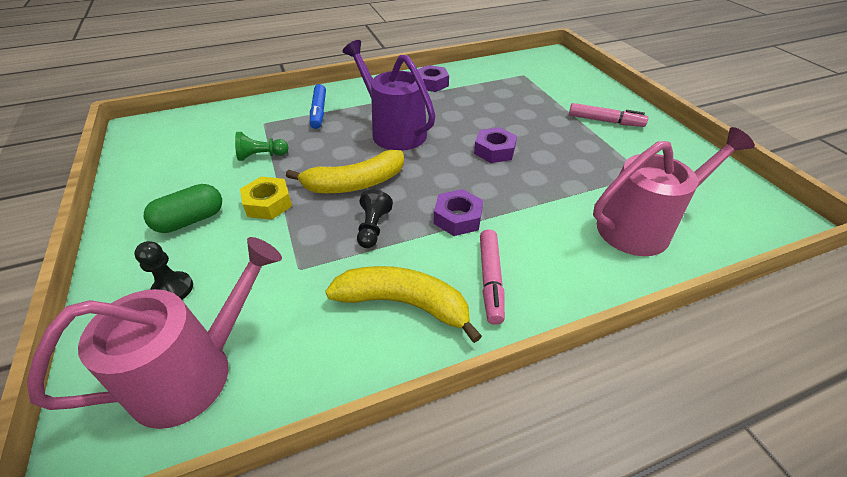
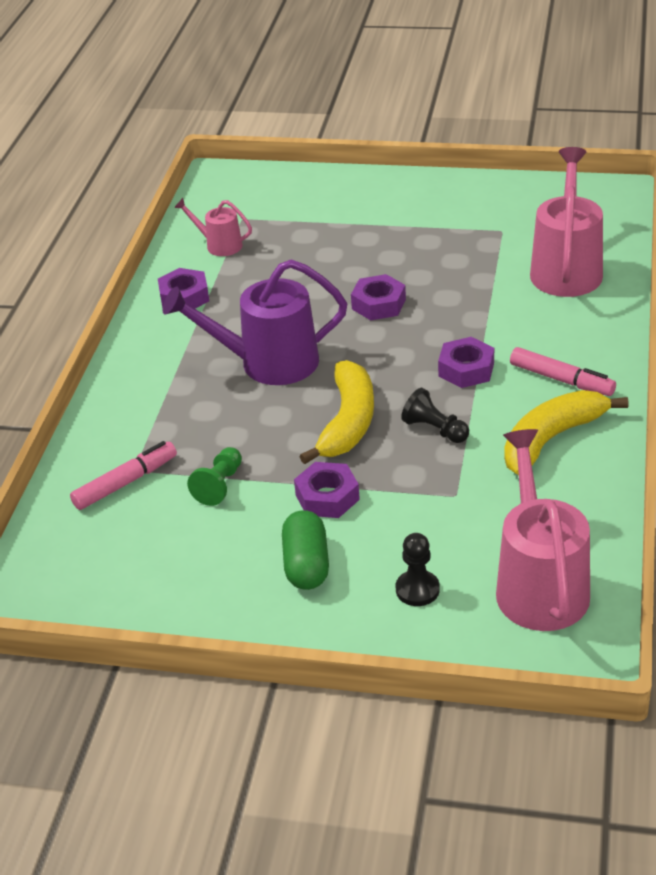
camera: 55 degrees left, 5 degrees down
(268, 203) = (327, 497): yellow nut -> purple nut
(319, 111) = (156, 413): blue marker -> none
(490, 77) = (219, 245): none -> pink watering can
(605, 121) = (397, 210): pink marker -> pink marker (126, 483)

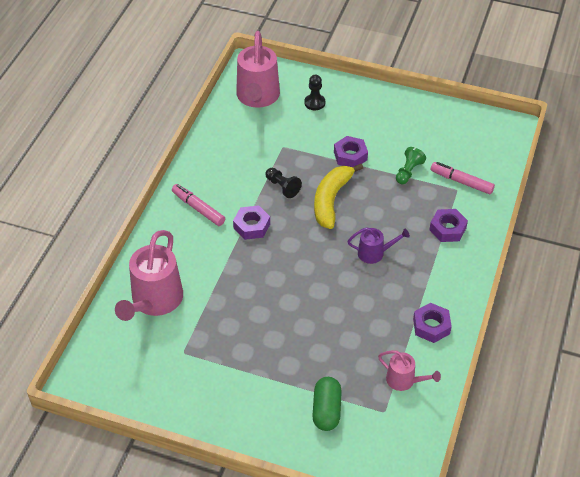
camera: 175 degrees left, 10 degrees up
(126, 483) = (461, 182): pink marker -> pink marker turned 60 degrees clockwise
(268, 363) = (375, 253): purple watering can -> purple watering can, size x0.52
(306, 565) = (366, 122): green capsule -> green capsule (326, 410)
(378, 304) = (293, 292): purple nut -> purple nut (447, 229)
(551, 439) = (220, 170): yellow banana -> none

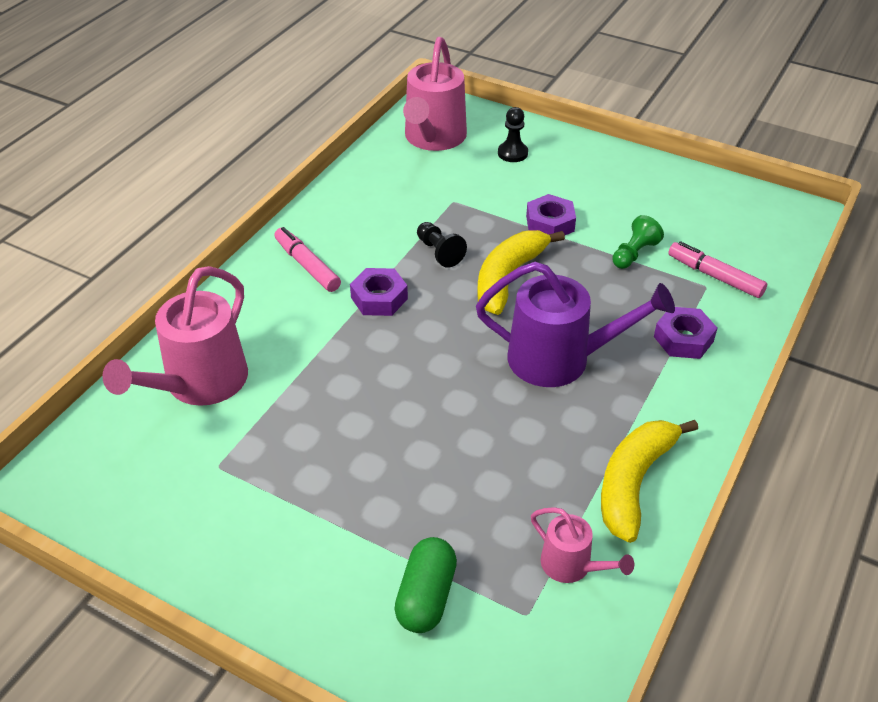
camera: 10 degrees right, 5 degrees down
(375, 253) = (560, 359): purple watering can -> purple watering can, size x1.92
(431, 326) = (634, 482): purple nut -> yellow banana

